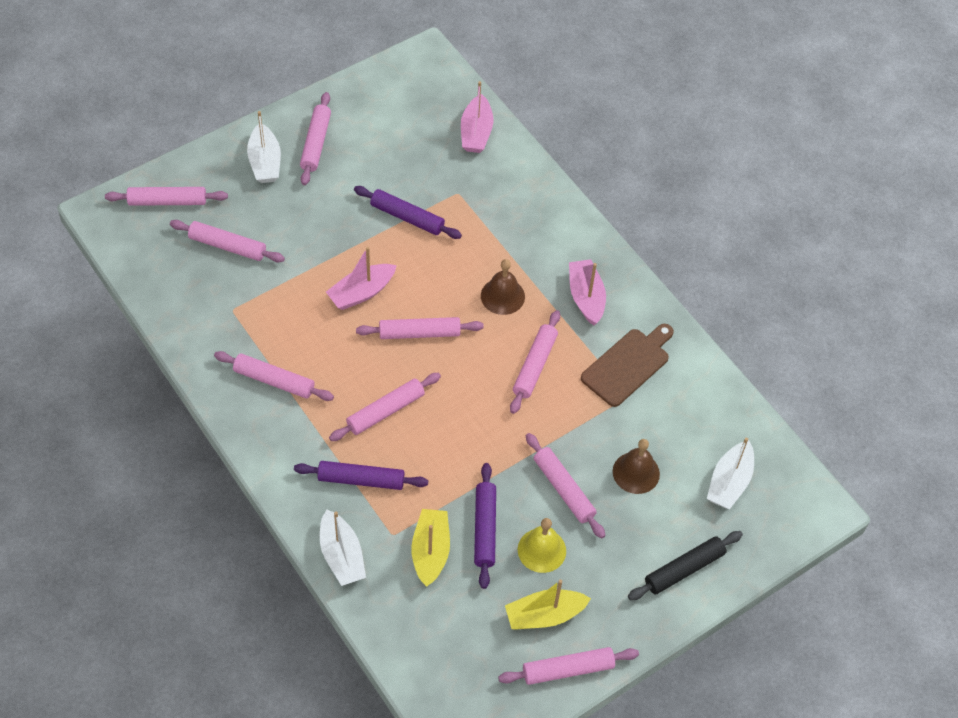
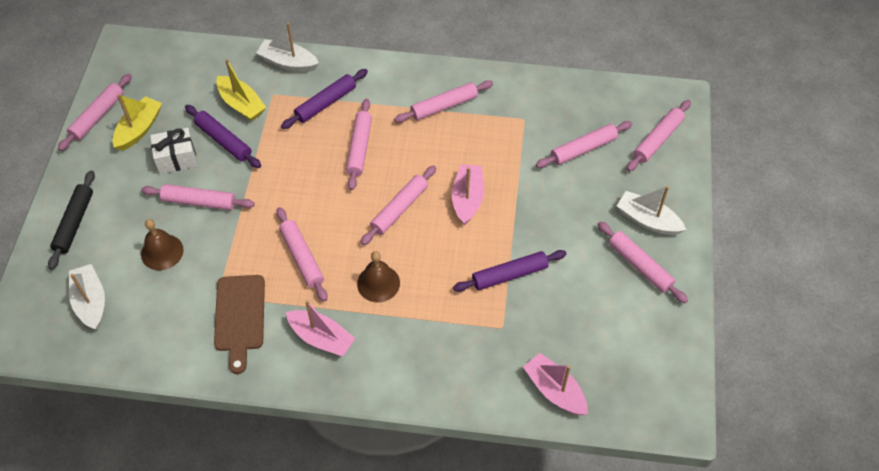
camera: 135 degrees right, 0 degrees up
(541, 550) = (176, 158): yellow bell -> white gift

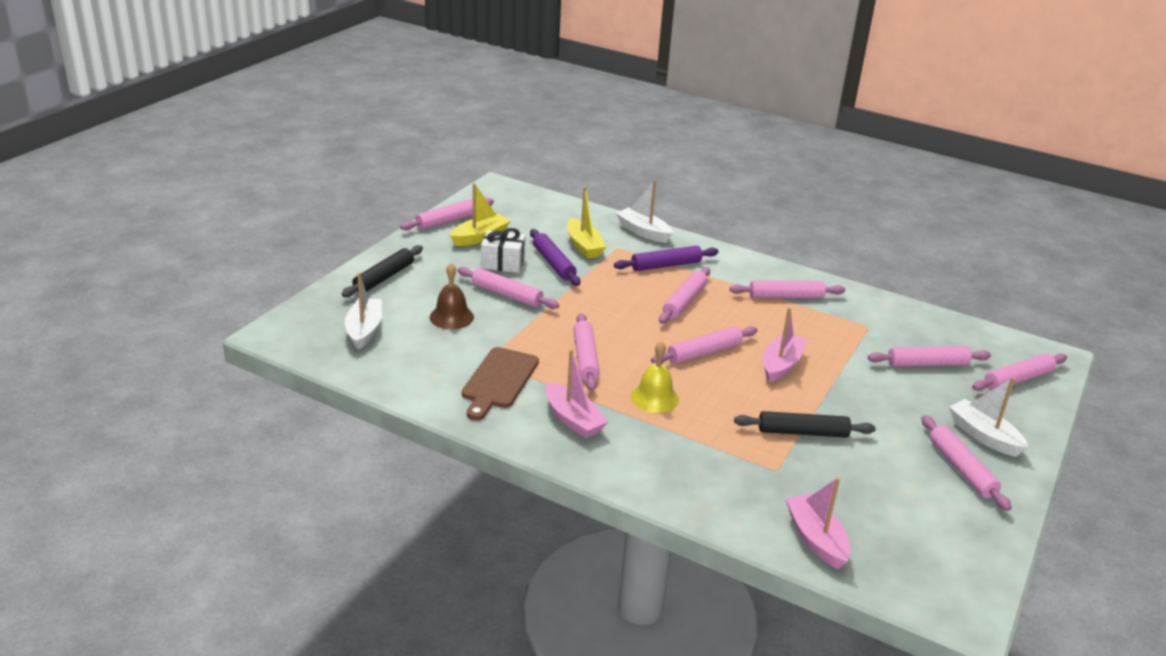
camera: 20 degrees right, 25 degrees down
(378, 283) = (654, 398): brown bell -> yellow bell
(509, 275) = (802, 432): purple rolling pin -> black rolling pin

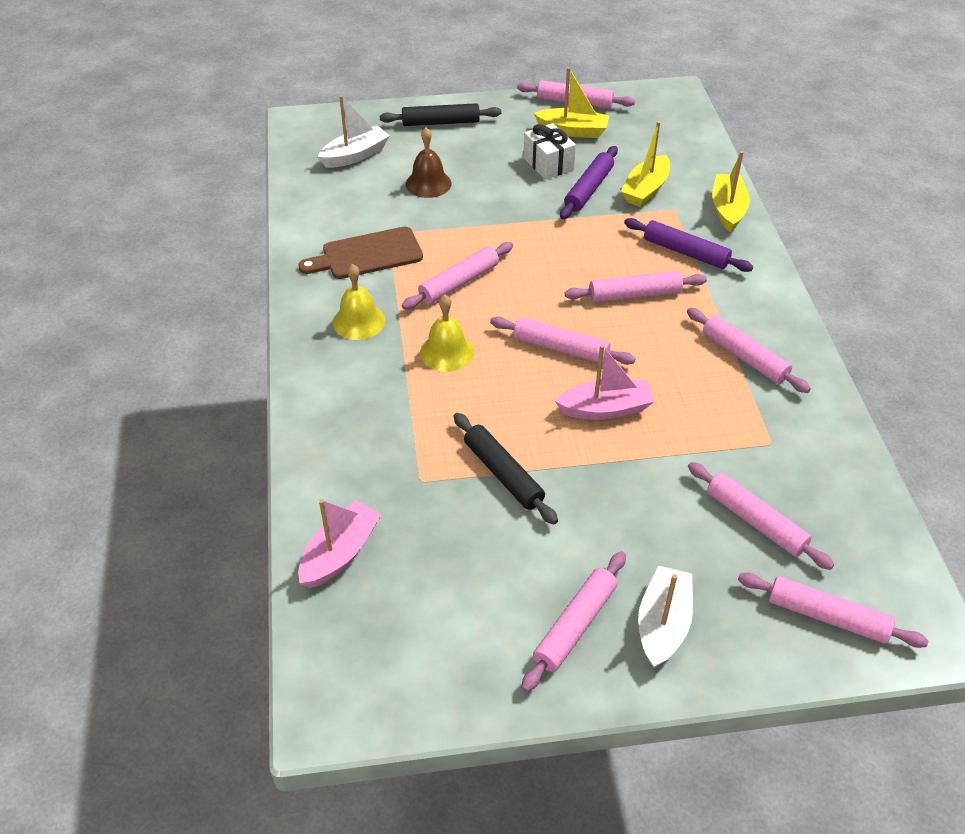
camera: 55 degrees right, 15 degrees up
(507, 295) = (500, 192): pink rolling pin -> none
(573, 419) = (359, 321): pink boat -> yellow bell
(643, 232) = (728, 209): white boat -> yellow boat

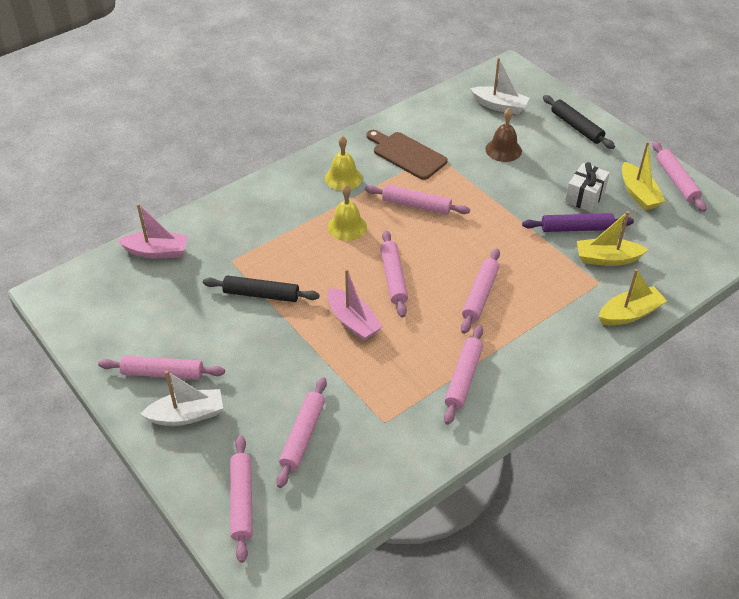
camera: 60 degrees right, 0 degrees up
(503, 474) = (261, 294): black rolling pin -> black rolling pin turned 75 degrees clockwise
(634, 294) = (480, 295): pink rolling pin -> pink rolling pin turned 60 degrees clockwise
(685, 252) = (553, 306): purple rolling pin -> none

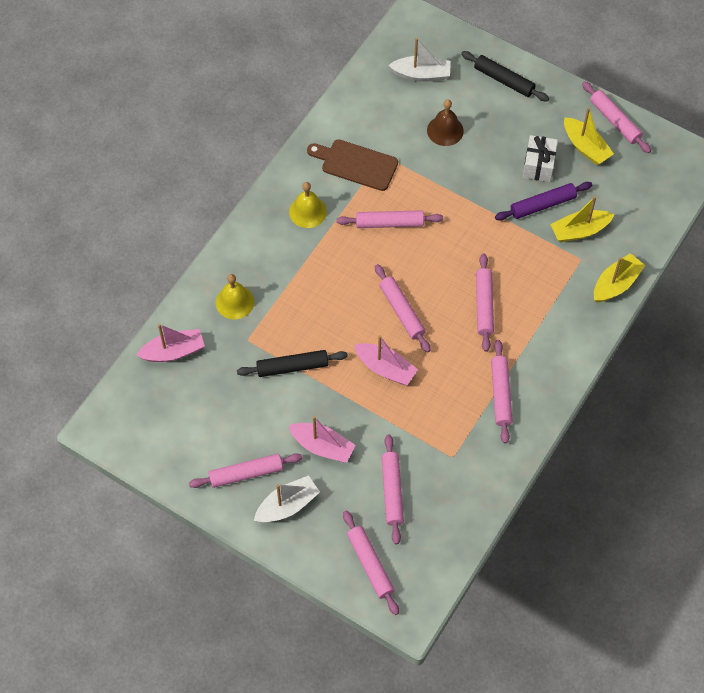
camera: 20 degrees left, 15 degrees up
(253, 372) = (322, 446): none -> pink boat
(347, 227) = (336, 268): yellow bell -> yellow bell (235, 302)

